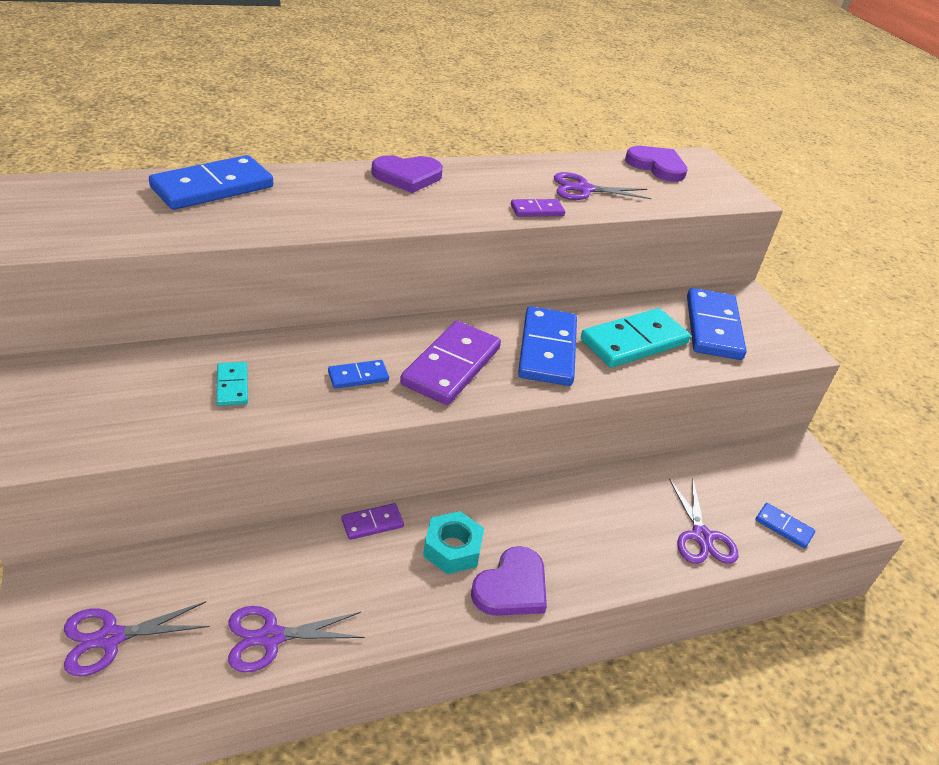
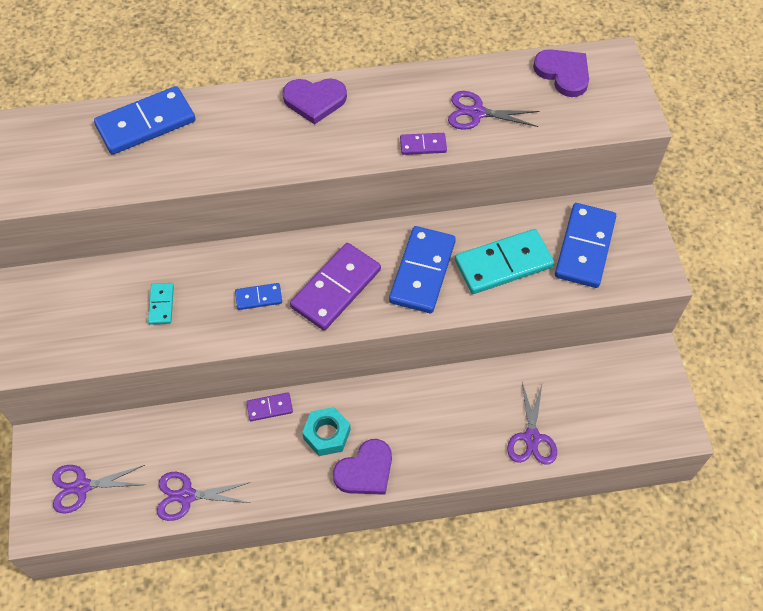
camera: 15 degrees right, 20 degrees up
(783, 527) = (607, 434): blue domino -> none

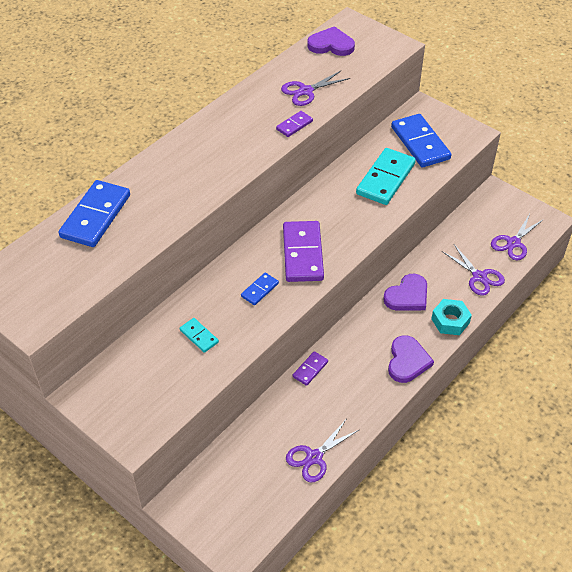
camera: 40 degrees left, 10 degrees down
(82, 487) = (237, 506): purple scissors -> purple scissors (513, 243)
(314, 100) = (197, 139): purple heart -> purple heart (407, 296)
(327, 434) = (362, 358): turquoise nut -> turquoise nut (450, 321)
(422, 271) = (344, 212): blue domino -> none

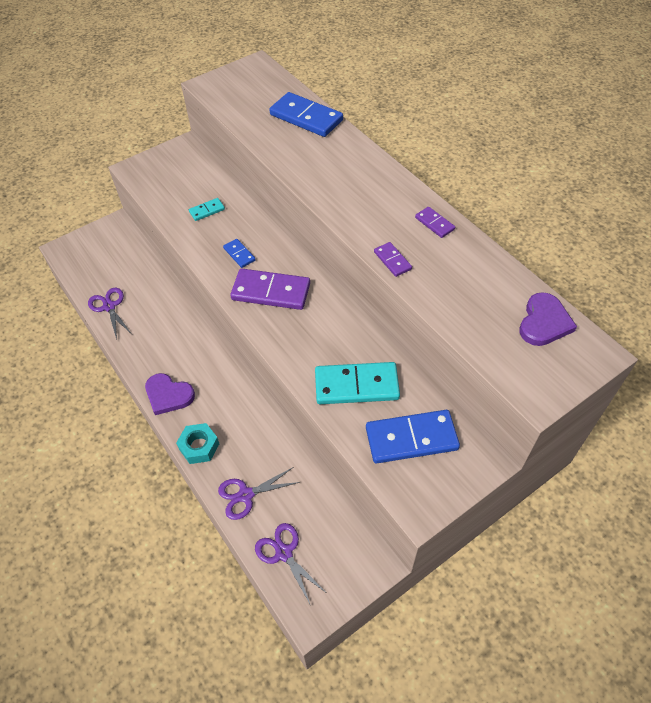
camera: 105 degrees right, 5 degrees up
(306, 91) = (451, 281): purple scissors -> none
(310, 369) = (192, 320): purple domino -> purple domino (434, 223)
(386, 179) = (356, 386): turquoise domino -> turquoise domino turned 45 degrees counterclockwise
(407, 296) = (244, 417): purple heart -> none

